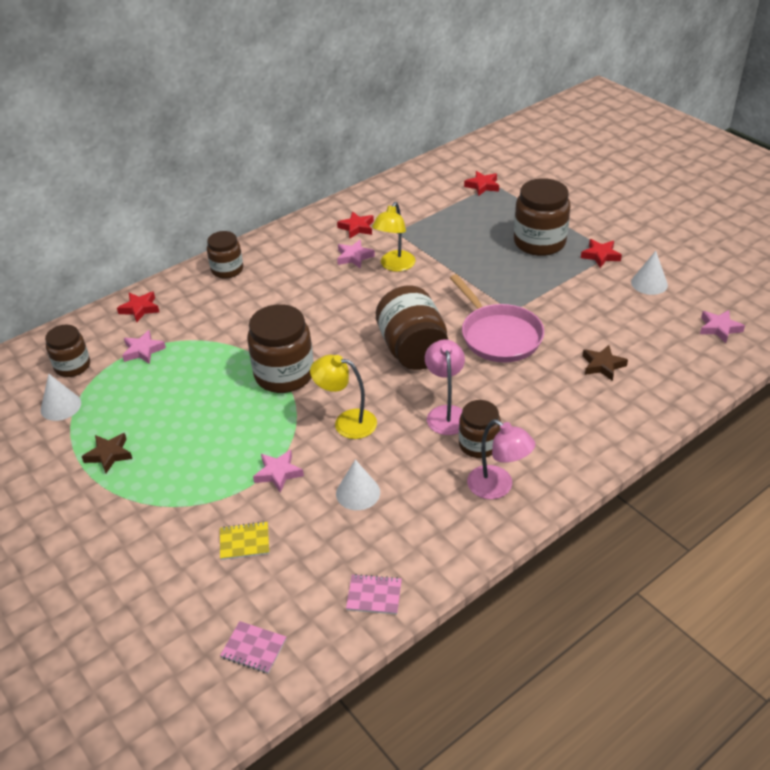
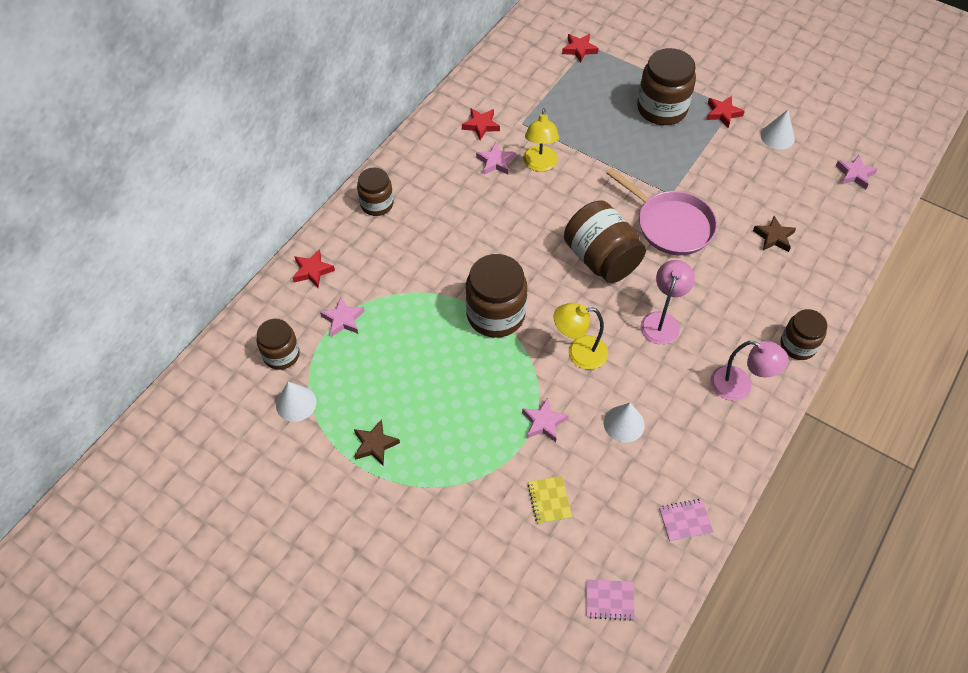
camera: 20 degrees left, 15 degrees up
(244, 542) = (549, 500): yellow notebook -> yellow notebook turned 75 degrees counterclockwise
(446, 413) = (662, 321): pink lamp -> pink lamp turned 45 degrees clockwise
(478, 445) = (704, 347): brown jar -> brown jar (798, 345)

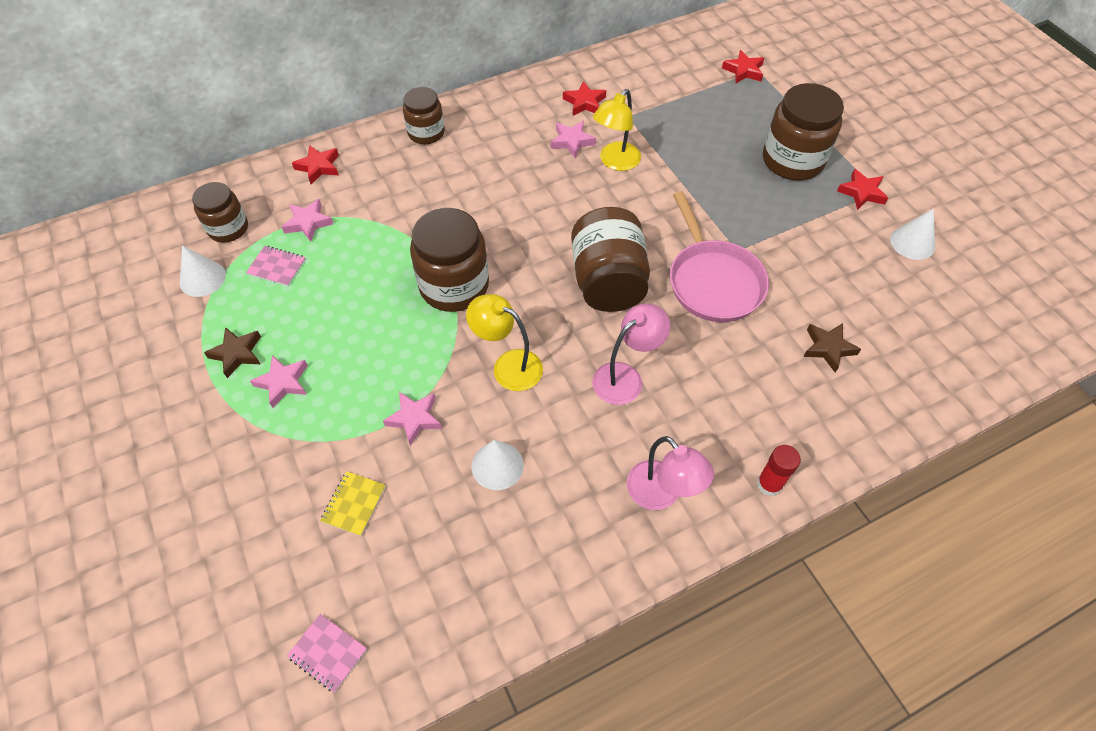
camera: 30 degrees right, 0 degrees up
(685, 520) = (481, 613): pink notebook -> pink notebook (277, 267)
(798, 345) = (769, 484): brown jar -> red glue stick
(854, 174) = (985, 324): pink star -> pink star (283, 382)

